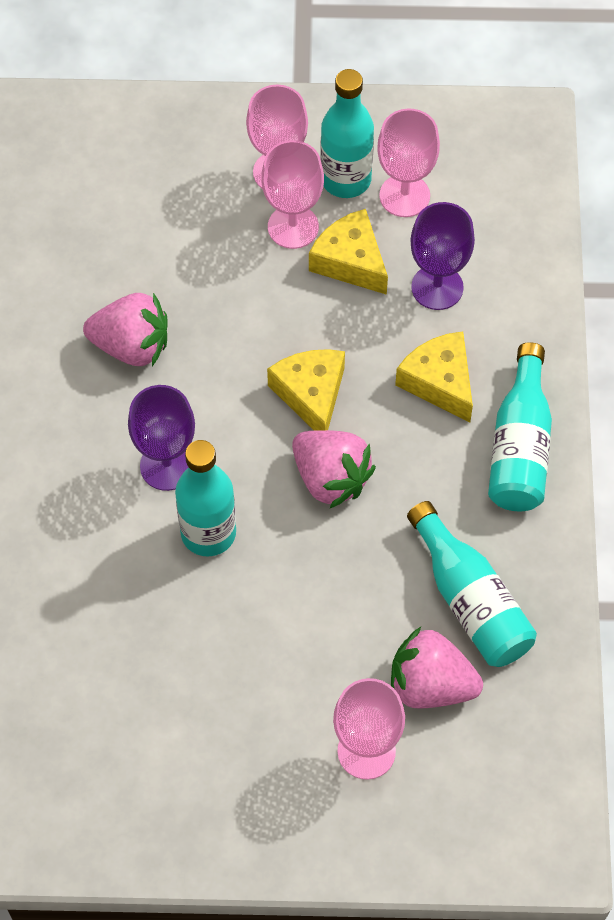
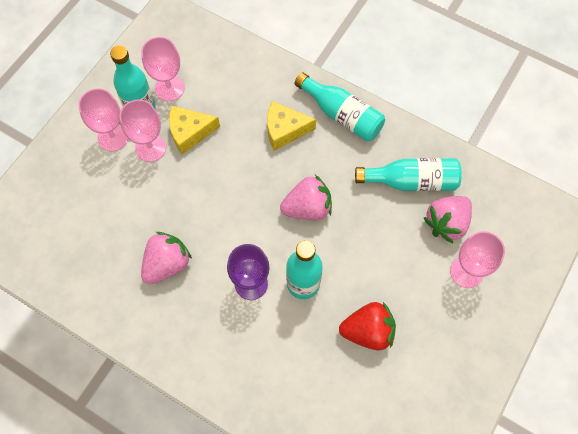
camera: 60 degrees left, 5 degrees up
(188, 655) = (368, 331): none -> red strawberry
(311, 394) = (254, 191): yellow cheese -> none
(437, 287) = (231, 102): purple goblet -> none

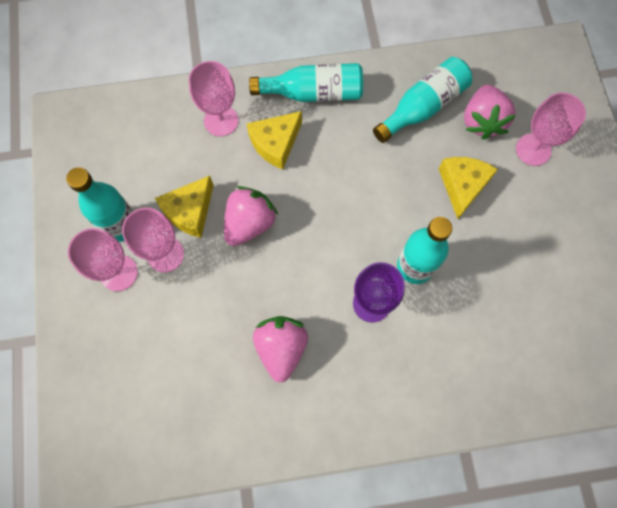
camera: 40 degrees left, 5 degrees up
(169, 88) = (131, 185): pink goblet -> pink goblet (221, 121)
(307, 208) = (358, 197): pink strawberry -> pink strawberry (249, 223)
(368, 331) = (503, 263): red strawberry -> none
(388, 257) = (462, 186): none -> yellow cheese

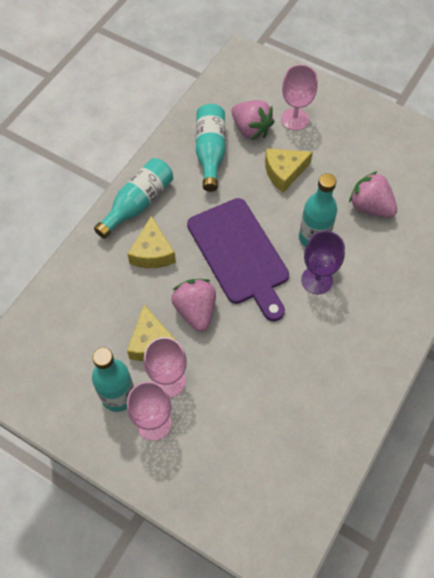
camera: 50 degrees left, 10 degrees down
(221, 121) = (101, 273): pink goblet -> none
(281, 348) = (301, 356): pink strawberry -> pink strawberry (370, 207)
(338, 216) = (239, 254): none -> purple cutting board
(462, 186) = (284, 172): yellow cheese -> yellow cheese turned 75 degrees counterclockwise

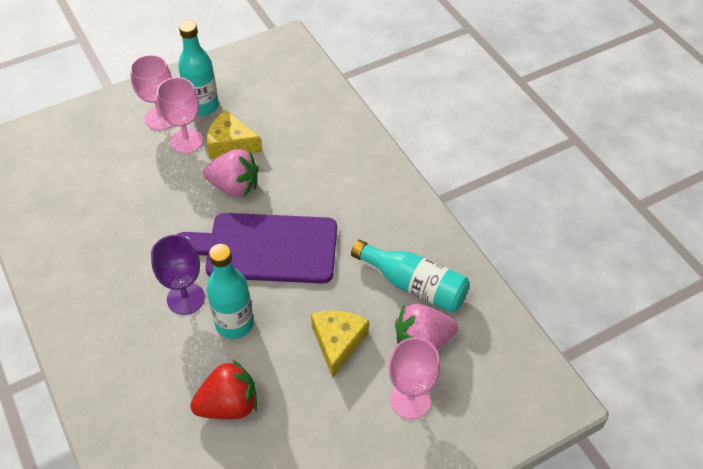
camera: 120 degrees right, 10 degrees down
(138, 203) = (387, 194): turquoise bottle -> none
(152, 252) = (321, 181): yellow cheese -> none
(370, 207) = (229, 405): pink strawberry -> red strawberry

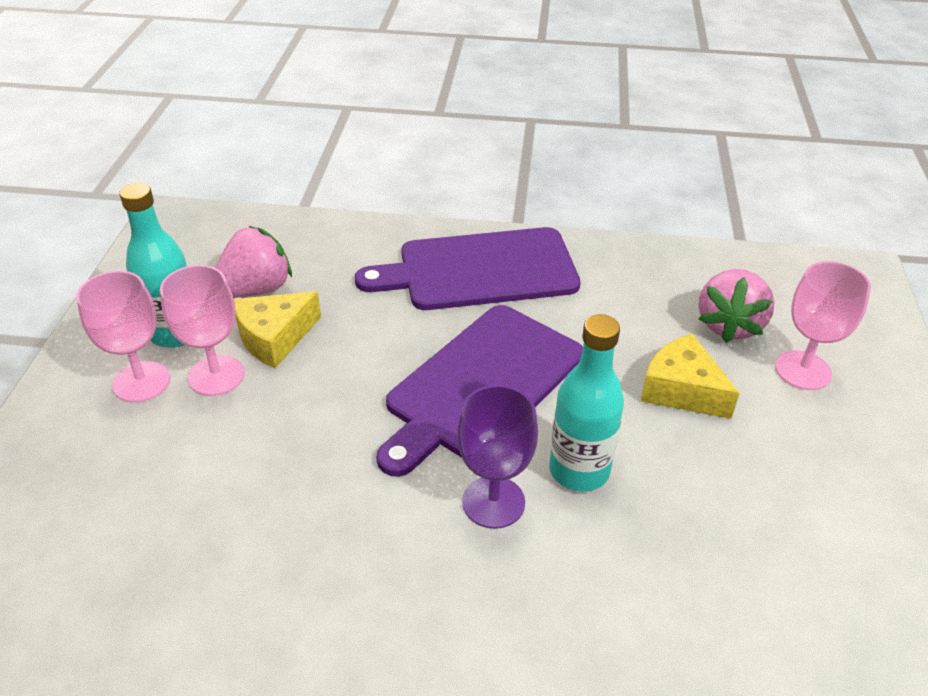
camera: 55 degrees left, 10 degrees down
(229, 405) = (710, 538): red strawberry -> none
(234, 187) = (350, 367): pink strawberry -> pink strawberry (255, 289)
(363, 194) = (479, 270): none -> purple cutting board
(414, 285) = (645, 295): turquoise bottle -> none

